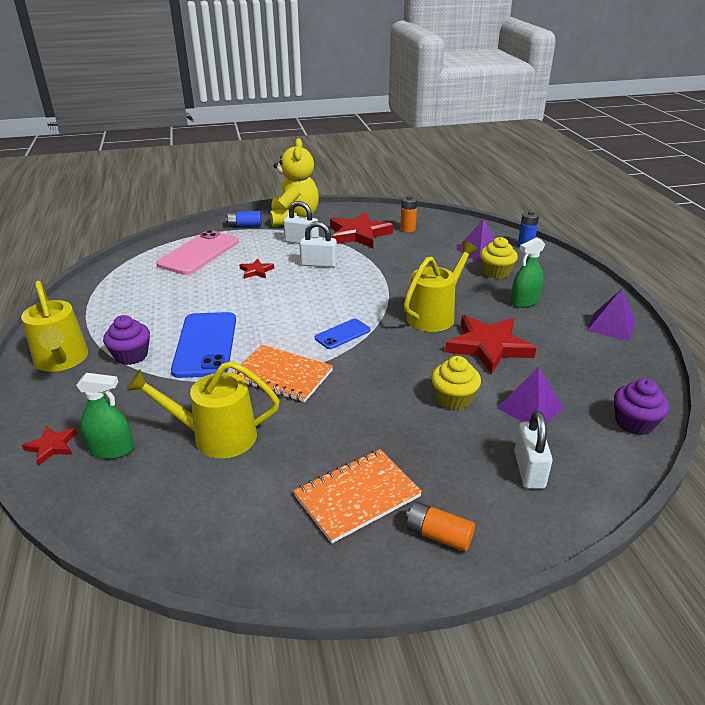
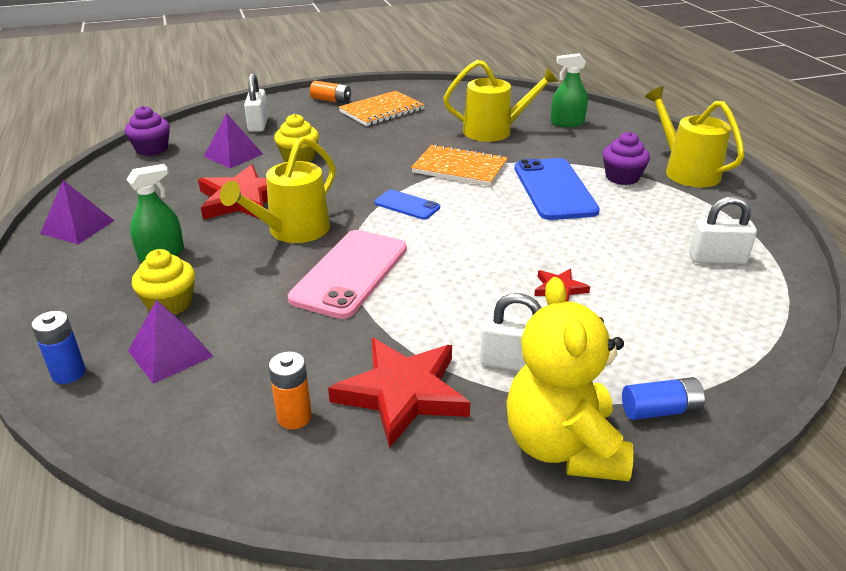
camera: 175 degrees right, 0 degrees up
(52, 446) = (613, 123): red star -> none
(199, 253) = (684, 323): pink phone -> pink phone (350, 273)
(318, 264) = (464, 308): white padlock -> white padlock (717, 259)
(342, 334) = (407, 205): blue phone -> blue phone turned 75 degrees clockwise

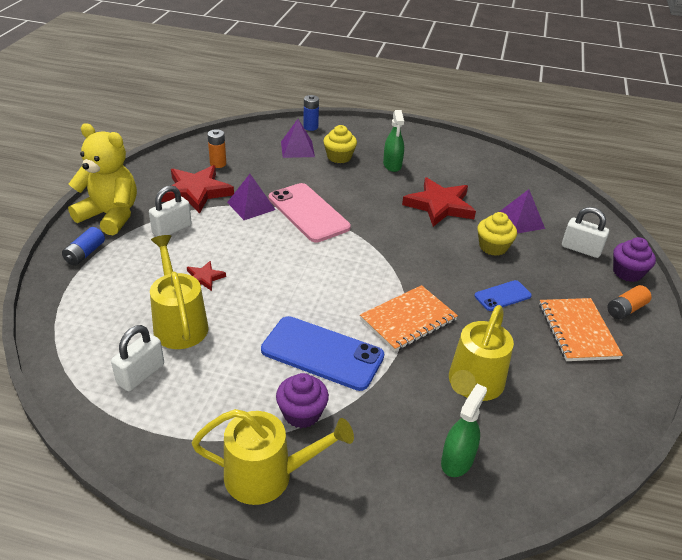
camera: 120 degrees right, 5 degrees up
(78, 227) = (450, 149): purple pyramid -> purple pyramid (251, 206)
(152, 149) = (555, 192): purple cupcake -> purple cupcake (627, 272)
(292, 231) = (378, 210): yellow watering can -> yellow watering can (179, 323)
(407, 205) = (369, 265): blue phone -> blue phone (502, 296)

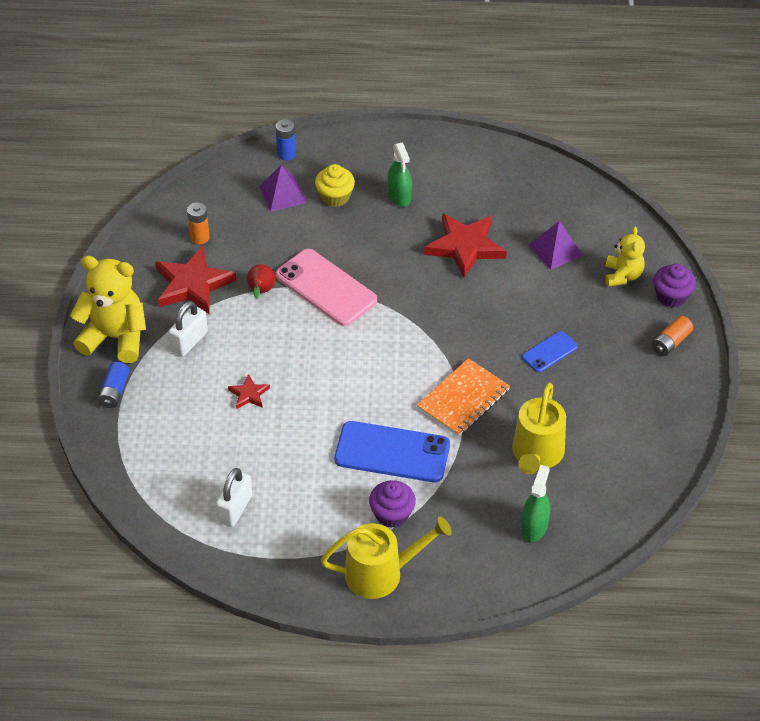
camera: 10 degrees left, 10 degrees up
(179, 323) = (246, 450): yellow watering can -> none
(251, 206) = (261, 291): purple pyramid -> red pear
(493, 247) = (531, 292): yellow cupcake -> none
(577, 331) = (625, 377): orange notebook -> none
(581, 249) = (622, 275): white padlock -> yellow teddy bear

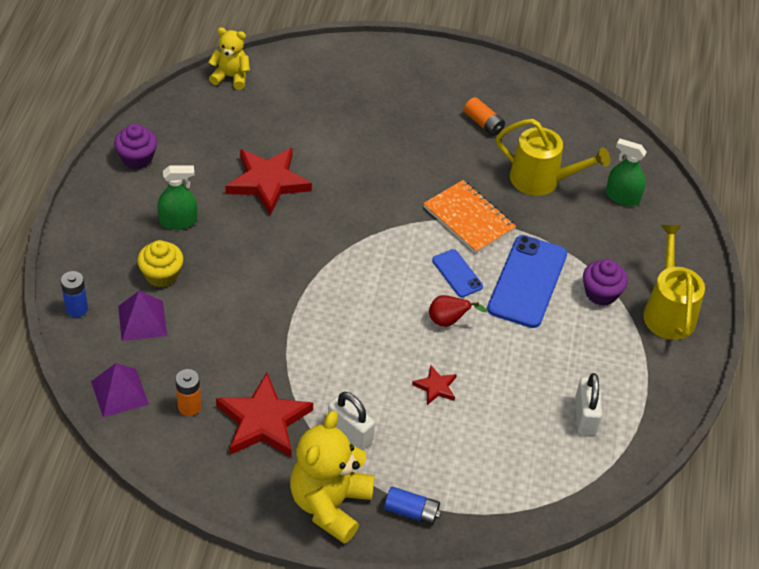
camera: 85 degrees left, 0 degrees up
(235, 508) = (585, 416): white padlock -> white padlock turned 60 degrees clockwise
(261, 291) = (289, 359): red pear -> red pear (448, 321)
(326, 288) = (297, 302): pink phone -> none
(549, 352) = (420, 148): blue phone -> blue phone (457, 273)
(555, 250) = (290, 118): purple pyramid -> purple pyramid (119, 392)
(622, 275) = (335, 80): yellow teddy bear -> yellow teddy bear (231, 77)
(671, 296) = (369, 55): purple cupcake -> purple cupcake (137, 158)
(671, 342) = (424, 67): orange battery -> orange battery (483, 123)

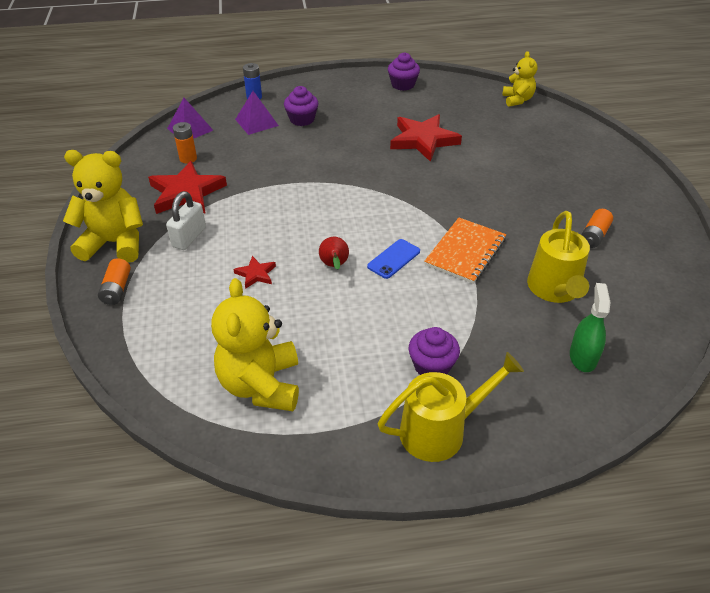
camera: 75 degrees right, 5 degrees down
(161, 275) = (302, 119): yellow cupcake -> purple cupcake
(178, 221) = (356, 113): green spray bottle -> none
(412, 512) = (117, 289): blue battery -> orange battery
(527, 282) = (413, 307): blue phone -> none
(585, 416) = (261, 385): white padlock -> yellow teddy bear

